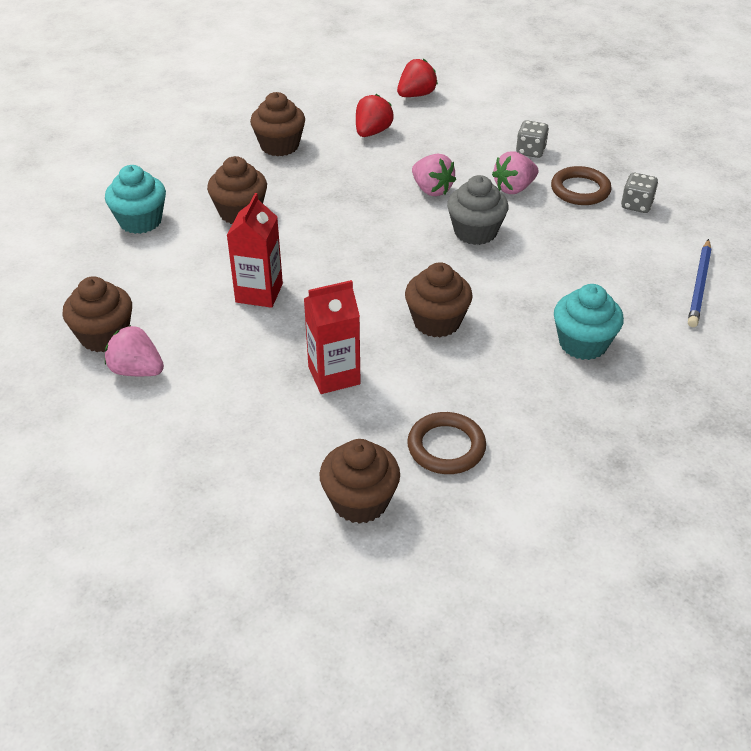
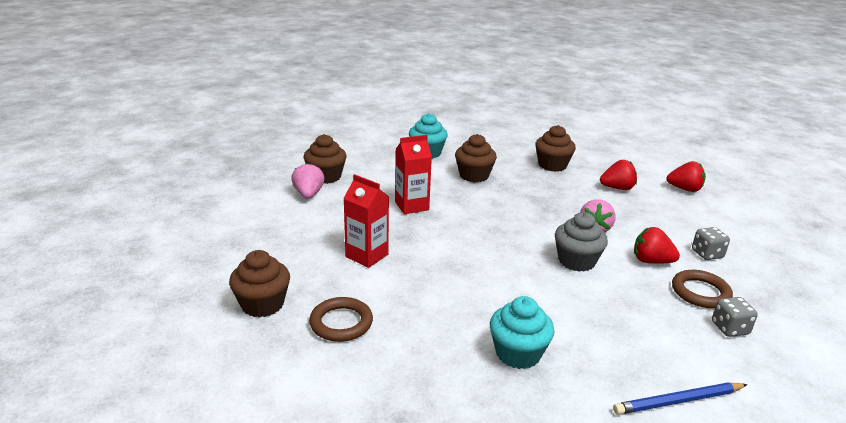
camera: 55 degrees right, 15 degrees down
(437, 322) = (461, 277): brown cupcake -> none
(514, 188) = (651, 261): pink strawberry -> red strawberry

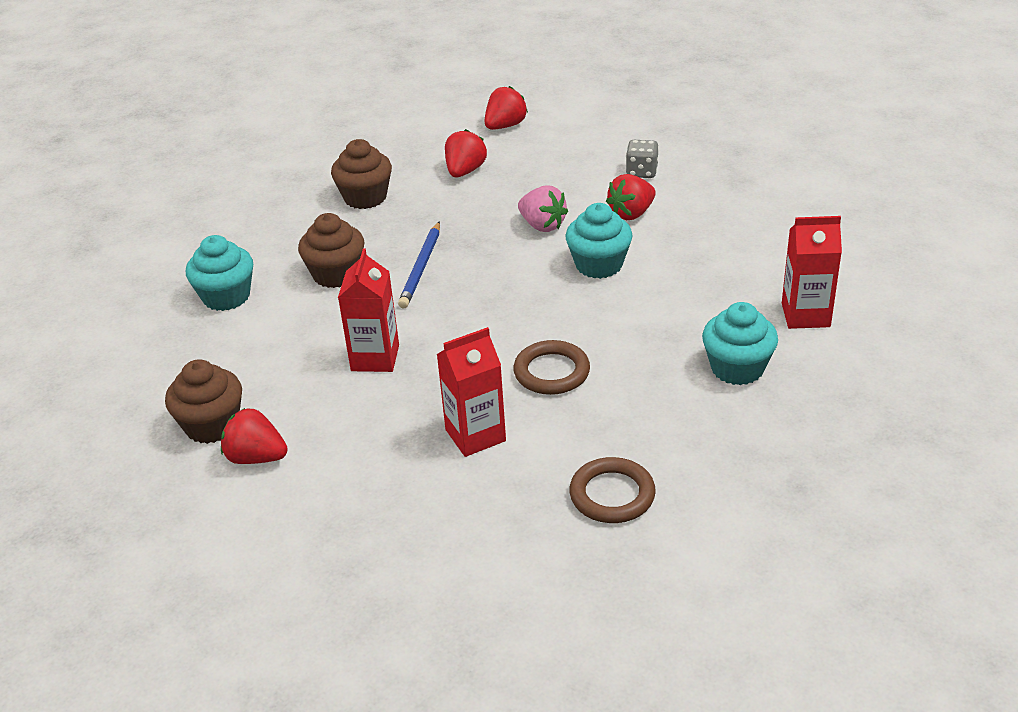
camera: 60 degrees left, 10 degrees up
(262, 304) = (530, 564): brown cupcake -> none
(308, 194) = (256, 457): pink strawberry -> red strawberry
(576, 261) = (599, 265): grey cupcake -> turquoise cupcake
(620, 379) = (805, 315): none -> red carton
(679, 401) = (849, 292): blue pencil -> blue pencil (421, 267)
(700, 292) = (703, 207): brown ring -> brown ring (551, 372)
(730, 328) = (766, 216): grey dice -> none

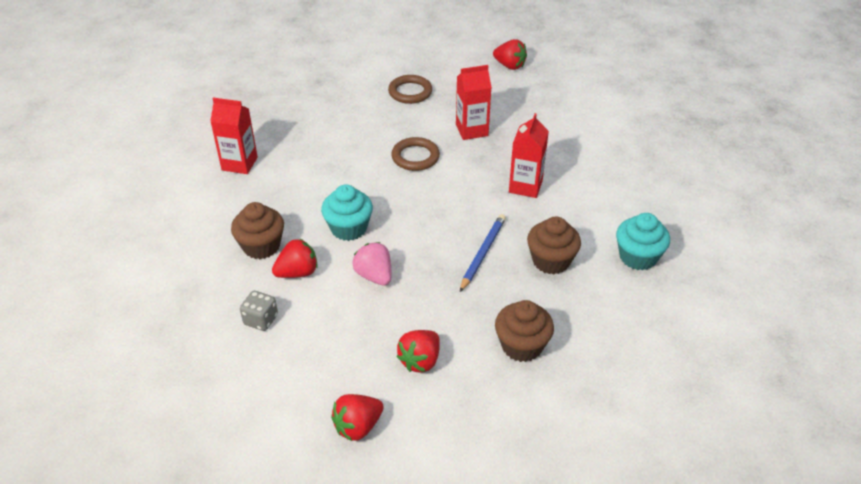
camera: 170 degrees left, 5 degrees up
(212, 425) = (629, 162): brown cupcake -> brown cupcake (261, 246)
(256, 457) = (599, 139): red strawberry -> red strawberry (509, 66)
(737, 368) = (305, 140): turquoise cupcake -> none

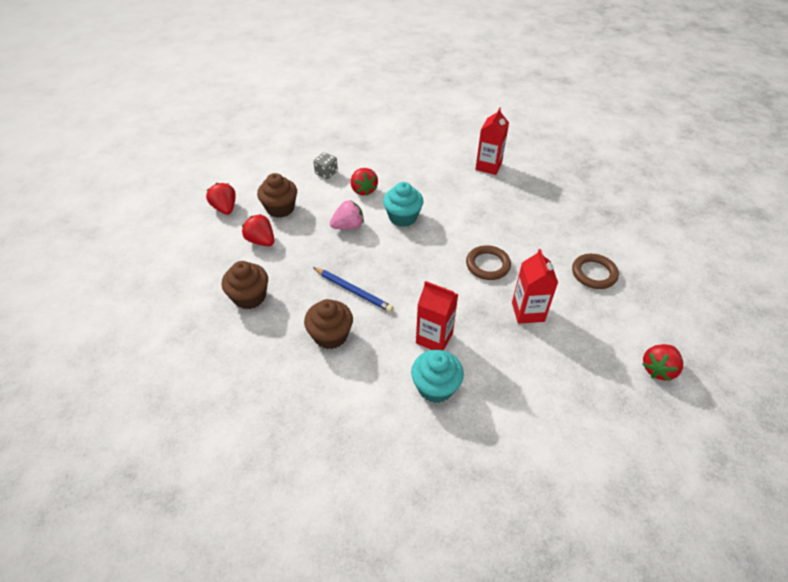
camera: 100 degrees right, 5 degrees up
(261, 246) = (394, 175): brown cupcake -> brown cupcake (280, 208)
(638, 257) = (314, 406): turquoise cupcake -> turquoise cupcake (435, 387)

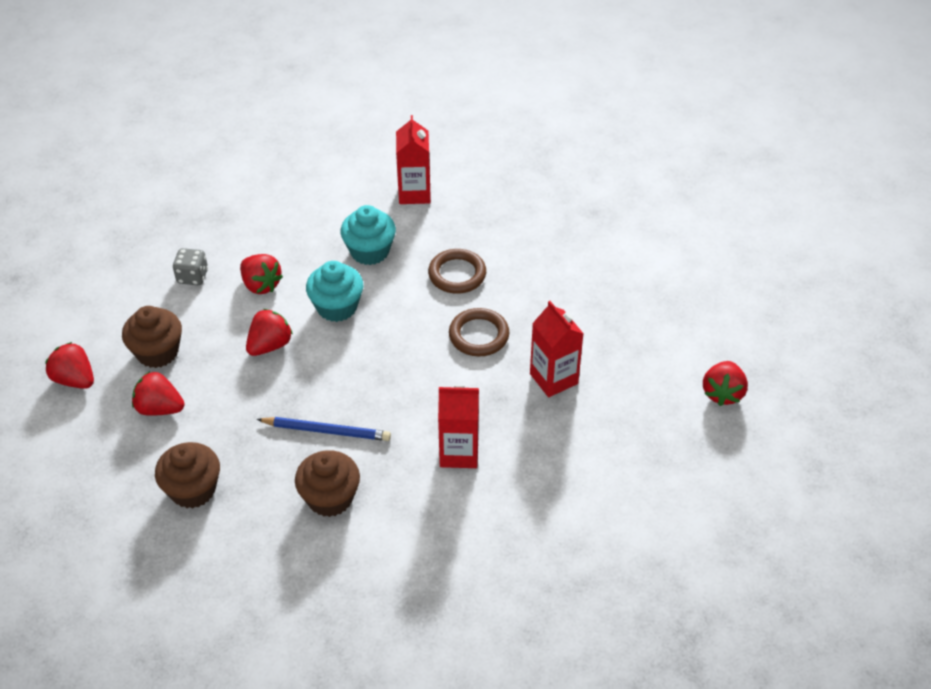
camera: 25 degrees left, 0 degrees up
(348, 226) = (270, 345): pink strawberry -> red strawberry
(435, 387) = (489, 509): turquoise cupcake -> turquoise cupcake (369, 251)
(594, 273) = (609, 301): brown ring -> brown ring (457, 274)

